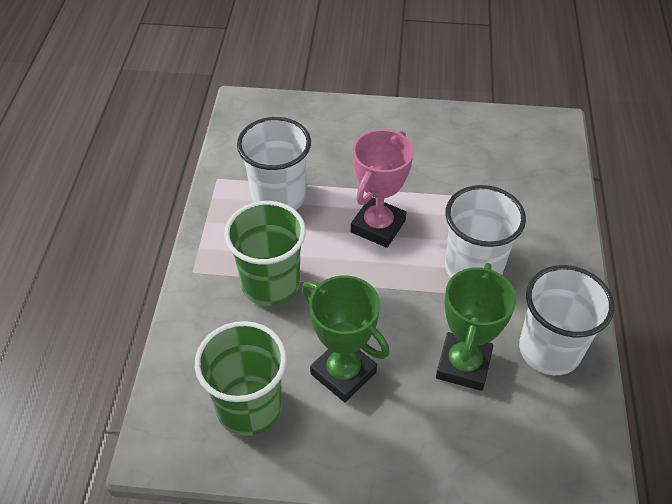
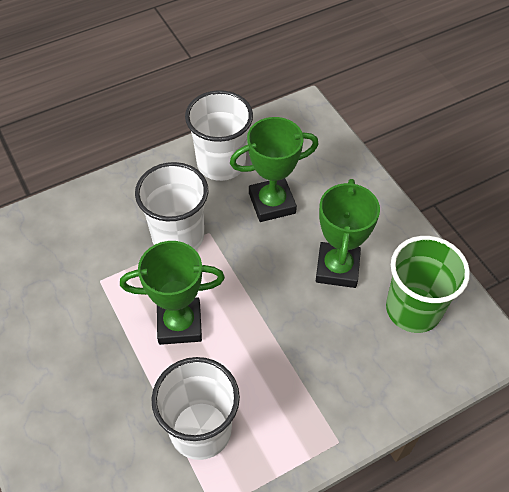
camera: 125 degrees left, 5 degrees up
(270, 284) = (301, 368): green cup -> none
(378, 226) = (179, 324): pink trophy -> green trophy

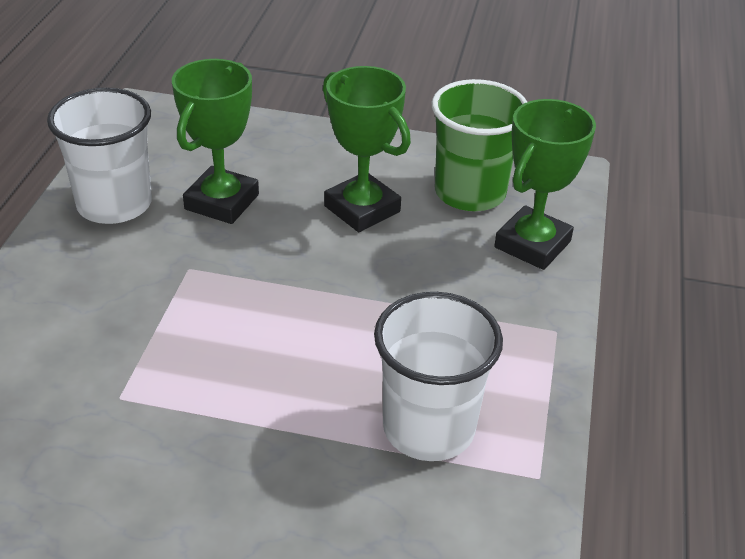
camera: 50 degrees left, 15 degrees down
(178, 236) = (157, 294): white cup -> none
(179, 324) = (274, 363): green trophy -> green trophy (532, 244)

